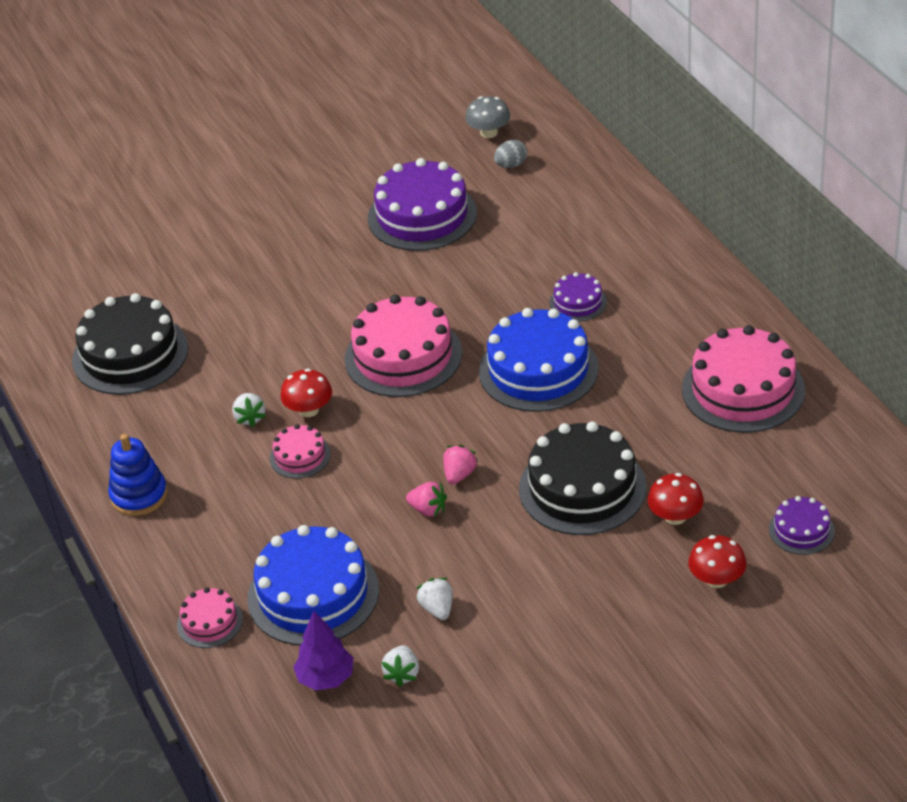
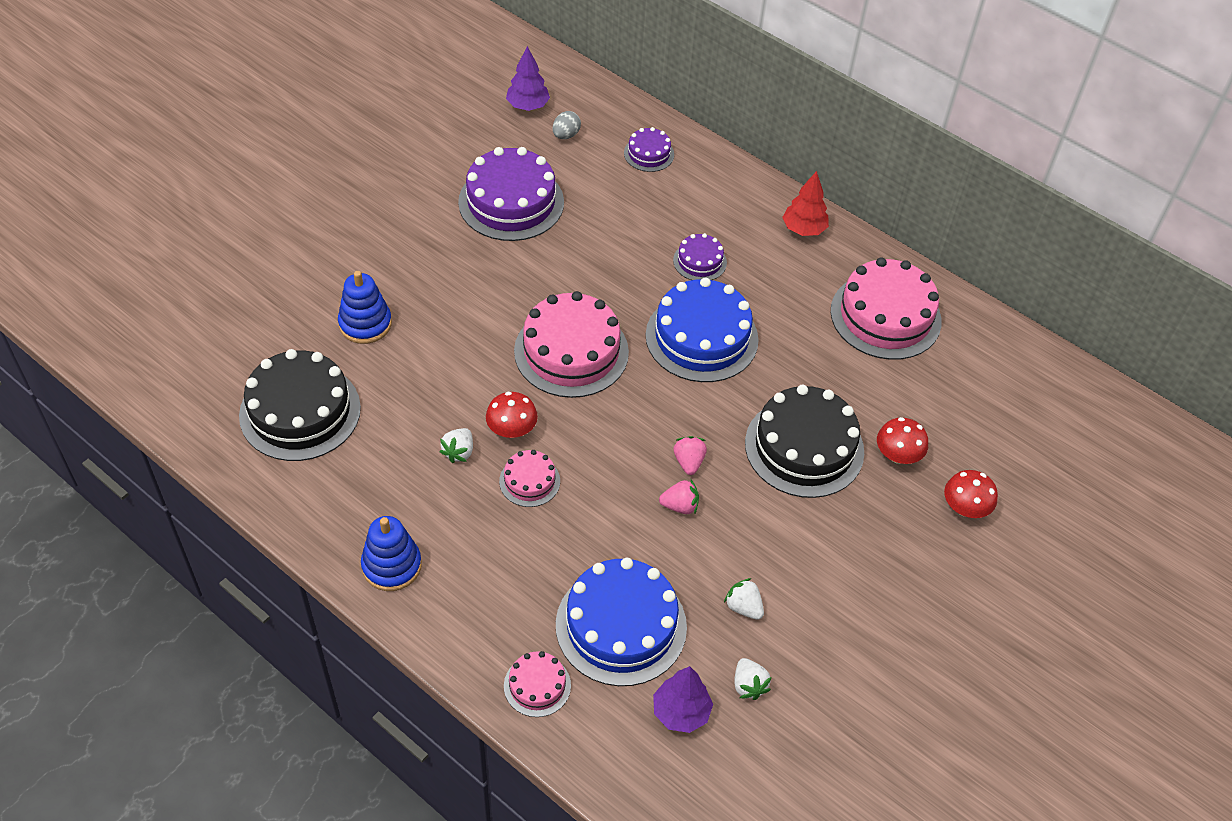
camera: 30 degrees left, 10 degrees up
(227, 294) = (365, 324): none -> blue stacking toy
(250, 418) = (459, 452): white strawberry -> white strawberry turned 60 degrees clockwise
(489, 132) = (528, 106): grey mushroom -> purple tree
(705, 293) = (803, 229): none -> red tree
(801, 530) = (1006, 441): purple cake -> purple cake (649, 154)

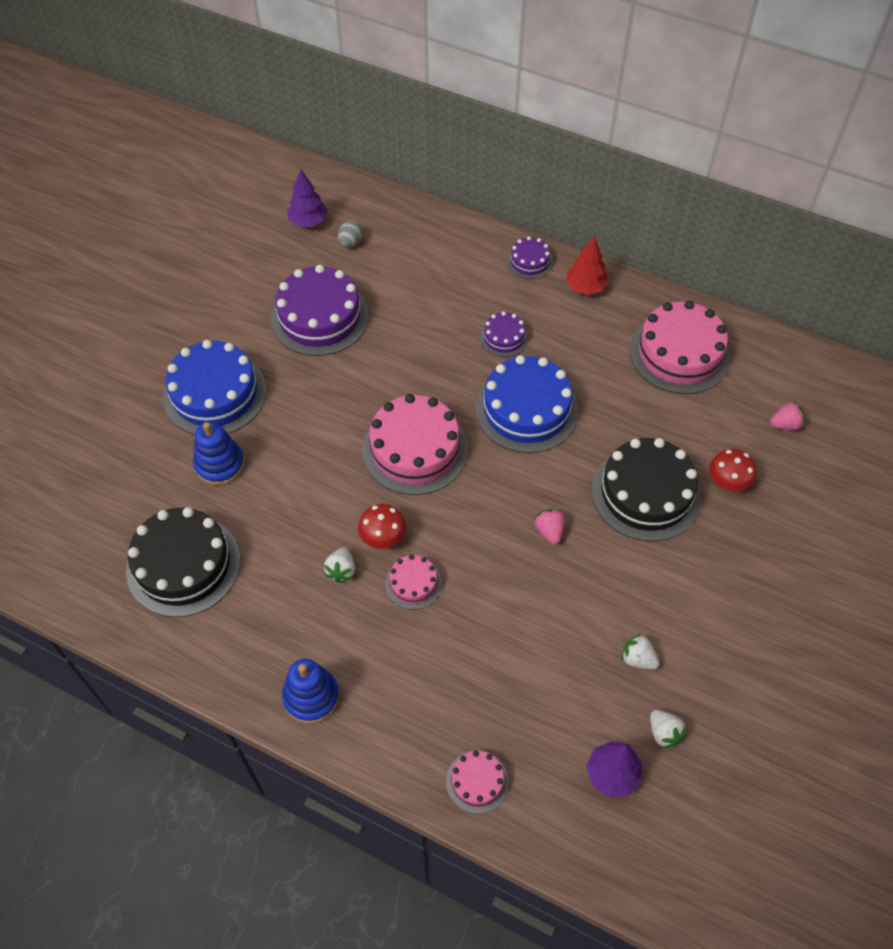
camera: 10 degrees left, 5 degrees up
(621, 625) = (535, 704): blue cake -> blue cake (215, 394)
(649, 154) = (429, 245): purple cake -> purple cake (529, 261)
(680, 506) = (554, 575): pink strawberry -> pink strawberry (785, 425)
(965, 508) = (799, 518): red mushroom -> none

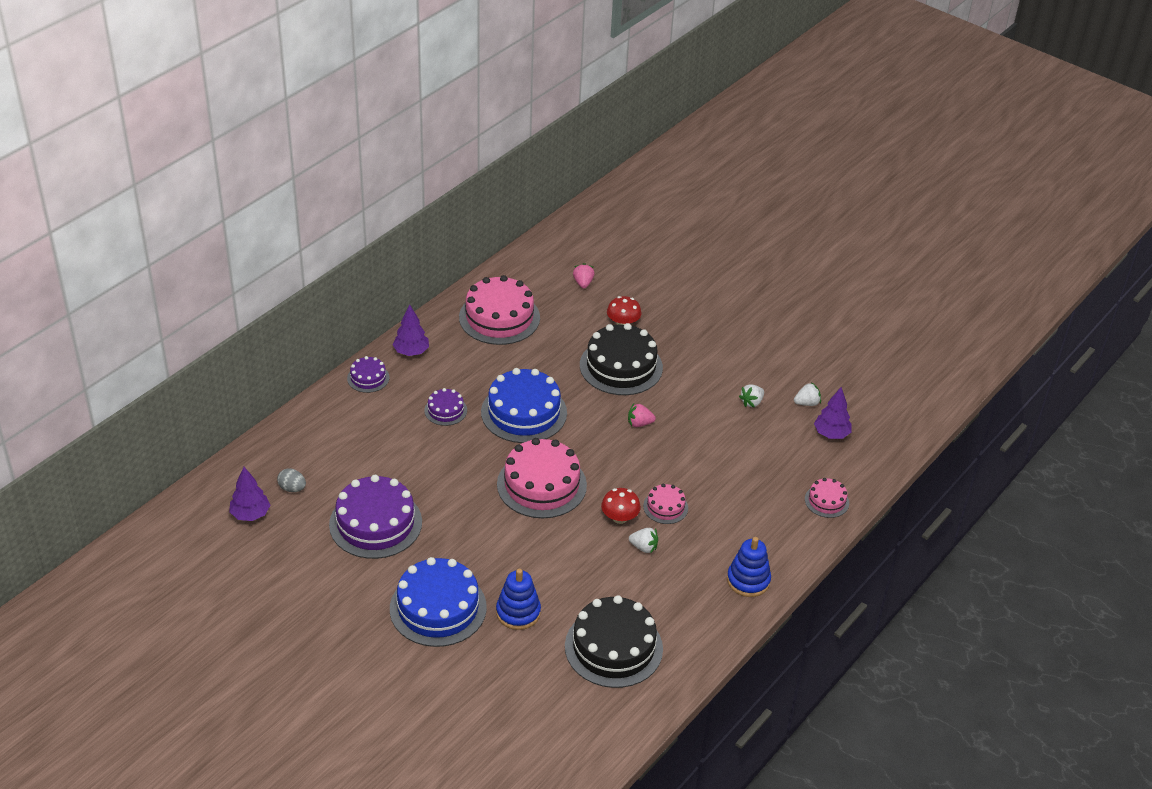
camera: 80 degrees left, 15 degrees down
(585, 287) = (411, 352): red tree -> purple tree

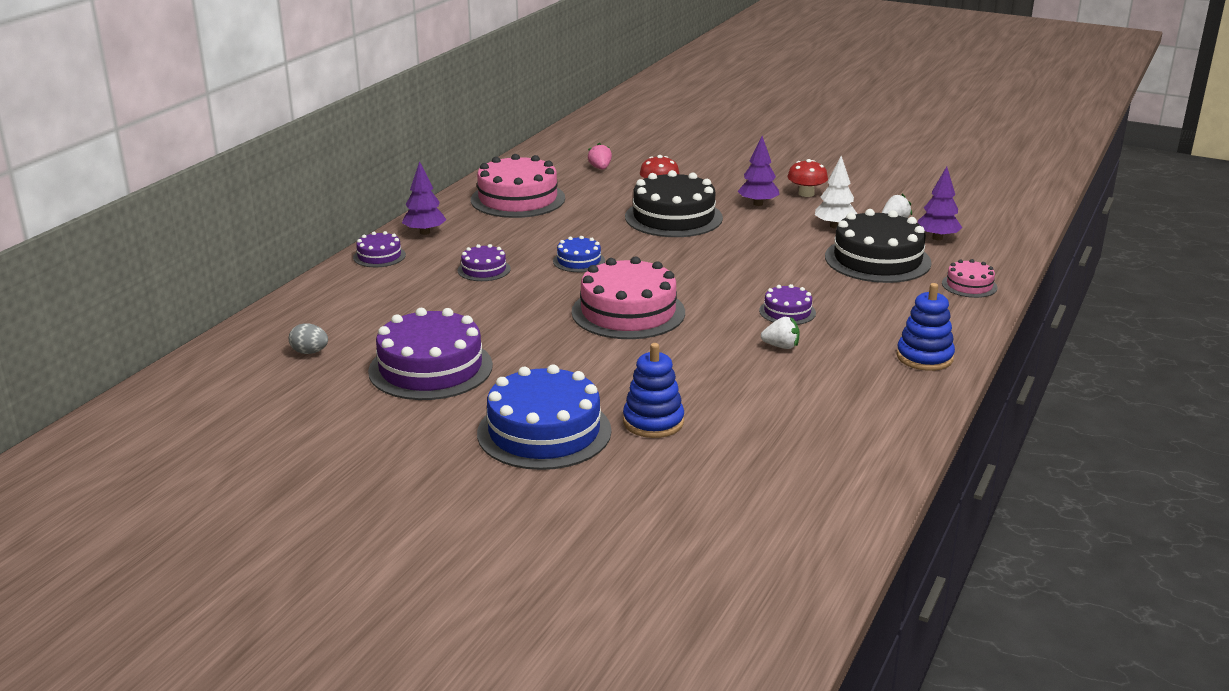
camera: 10 degrees left, 15 degrees down
(250, 514) = (258, 381): purple tree -> purple tree (758, 204)
(524, 412) = (579, 261): blue cake -> blue cake, size x0.50
(613, 647) = (795, 436): black cake -> black cake (877, 260)
(619, 518) = (737, 326): red mushroom -> red mushroom (806, 194)
(639, 423) = (718, 254): pink strawberry -> none
(665, 507) = (787, 312): pink cake -> purple cake
(751, 402) = (834, 226): white strawberry -> white tree

